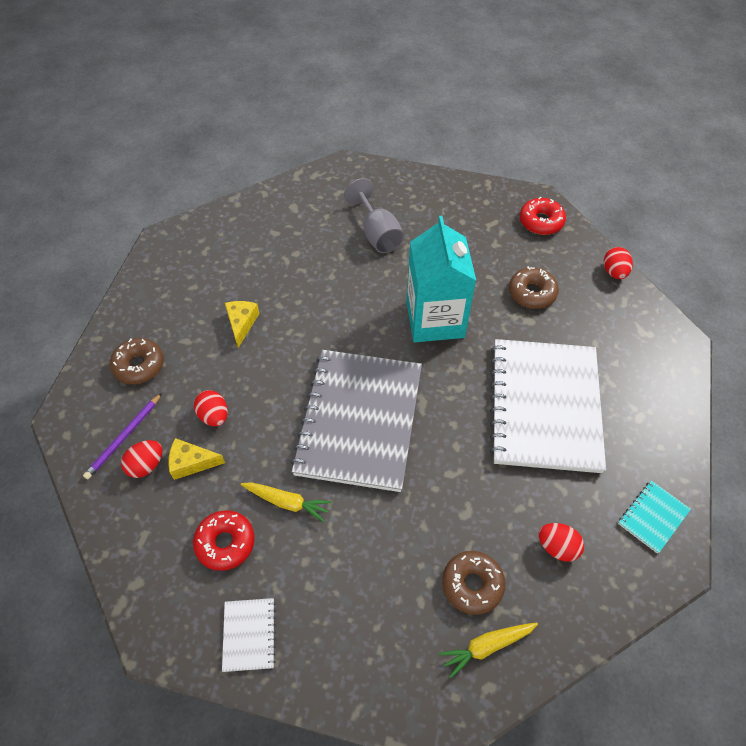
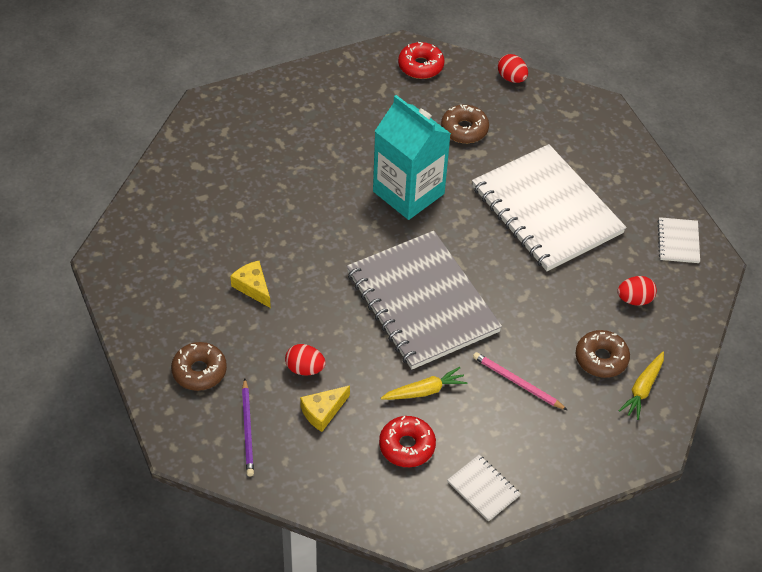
camera: 40 degrees left, 5 degrees down
(146, 465) = (288, 436): red egg -> none
(373, 552) = (517, 382): none -> pink pencil
(377, 234) = (295, 149): grey goblet -> none
(653, 517) = (678, 241): turquoise notebook -> white notebook

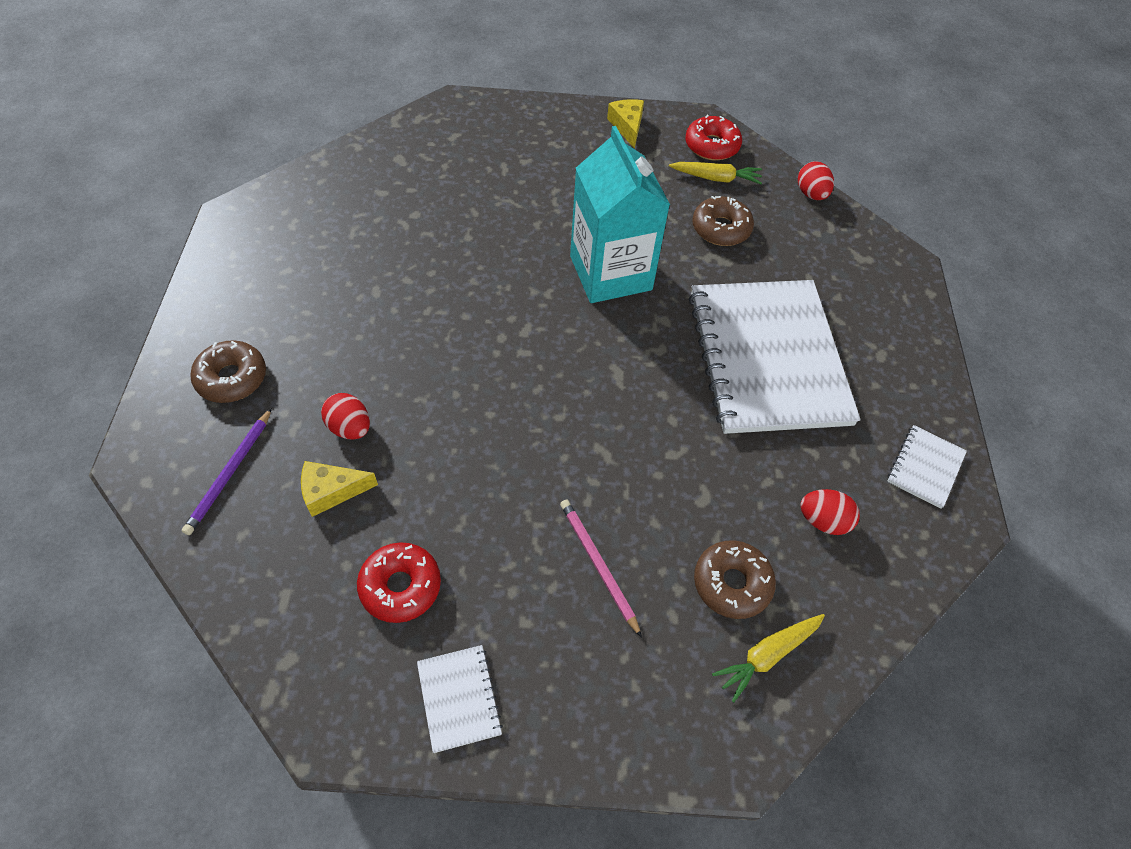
camera: 25 degrees right, 5 degrees up
(253, 287) = (362, 308): yellow cheese -> yellow cheese (627, 126)
(422, 302) = (544, 406): grey notebook -> none
(424, 391) = (472, 521): yellow carrot -> yellow carrot (716, 178)

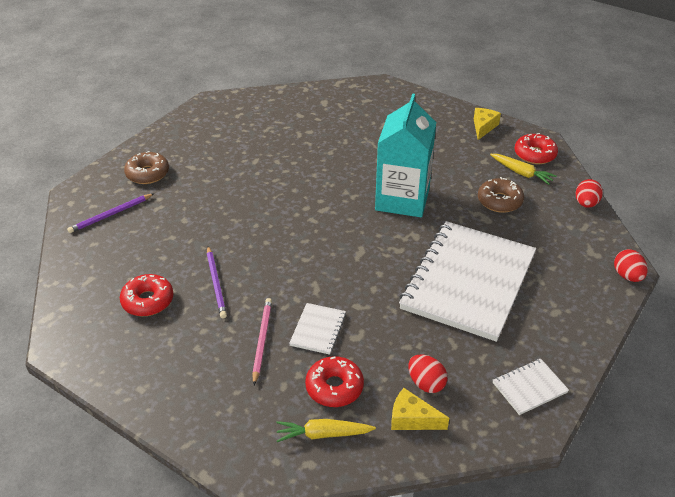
camera: 35 degrees right, 15 degrees down
(331, 491) = (151, 243): yellow cheese -> yellow cheese (412, 419)
(350, 428) = (186, 218): red egg -> red egg (627, 276)
(458, 698) = (132, 365): white notebook -> white notebook (318, 329)
(473, 511) = (216, 283): none -> purple pencil
(731, 583) = (334, 387): brown donut -> red donut

